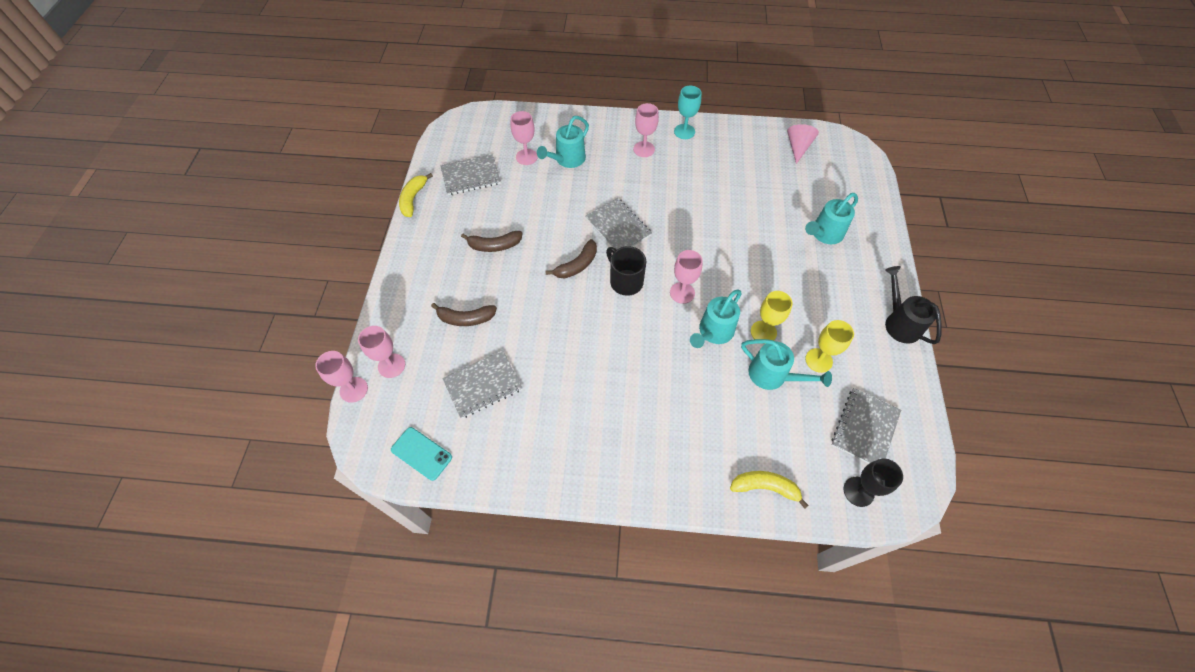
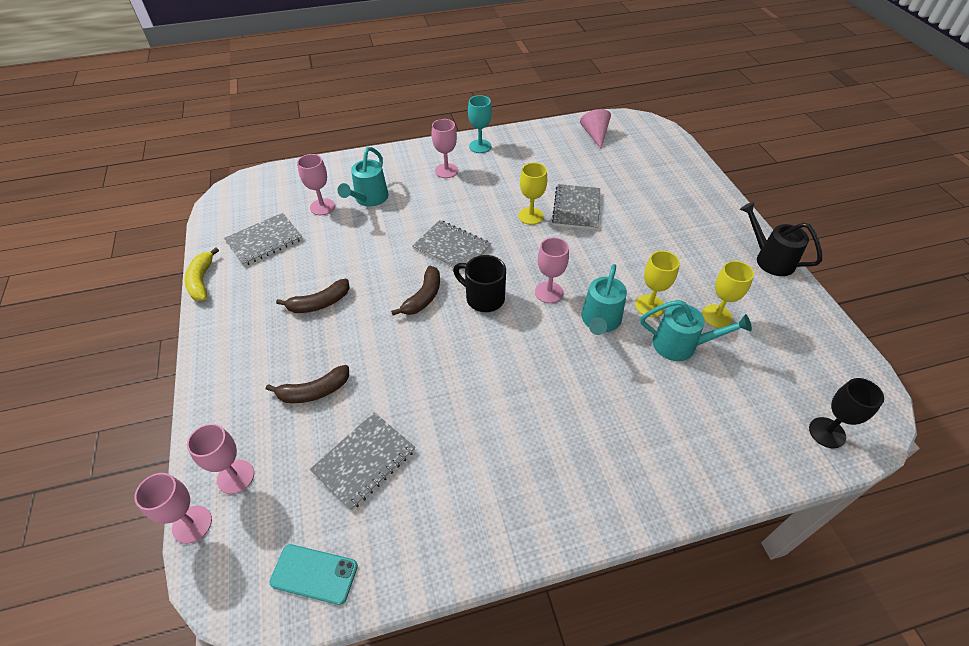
camera: 20 degrees left, 10 degrees down
(699, 215) = (530, 216): none -> yellow goblet
(765, 487) = (735, 463): yellow banana -> none
(824, 234) = (658, 201): turquoise watering can -> none
(864, 428) = (796, 367): grey notebook -> grey notebook (576, 208)

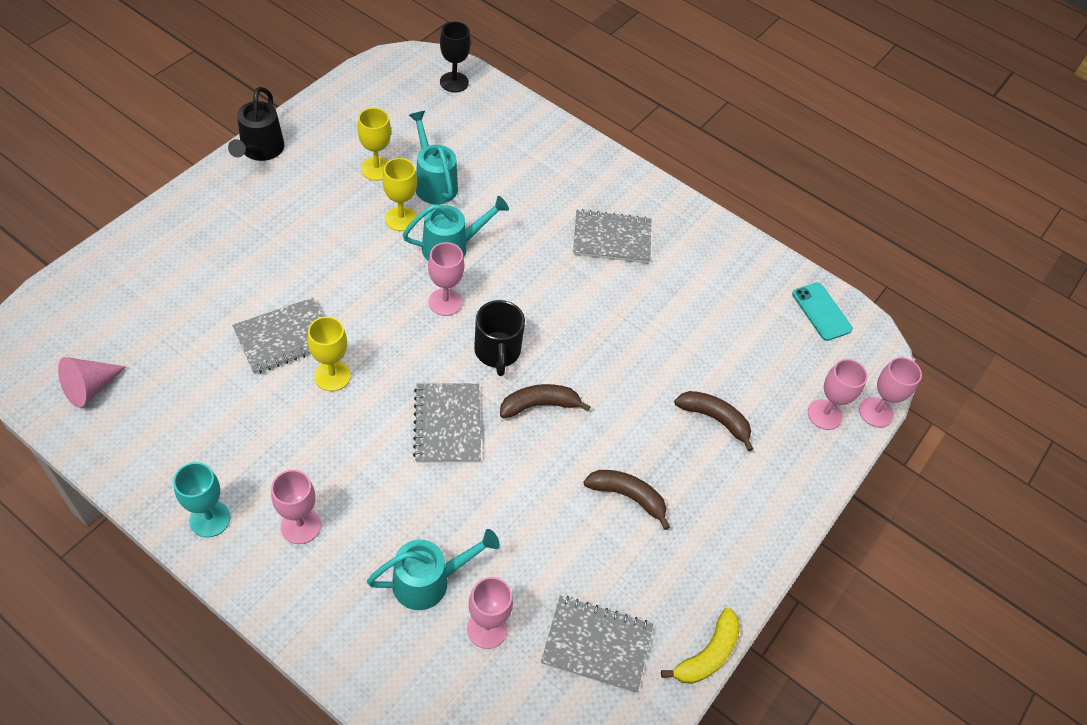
camera: 135 degrees left, 5 degrees up
(364, 461) = (730, 337): grey notebook -> grey notebook (612, 238)

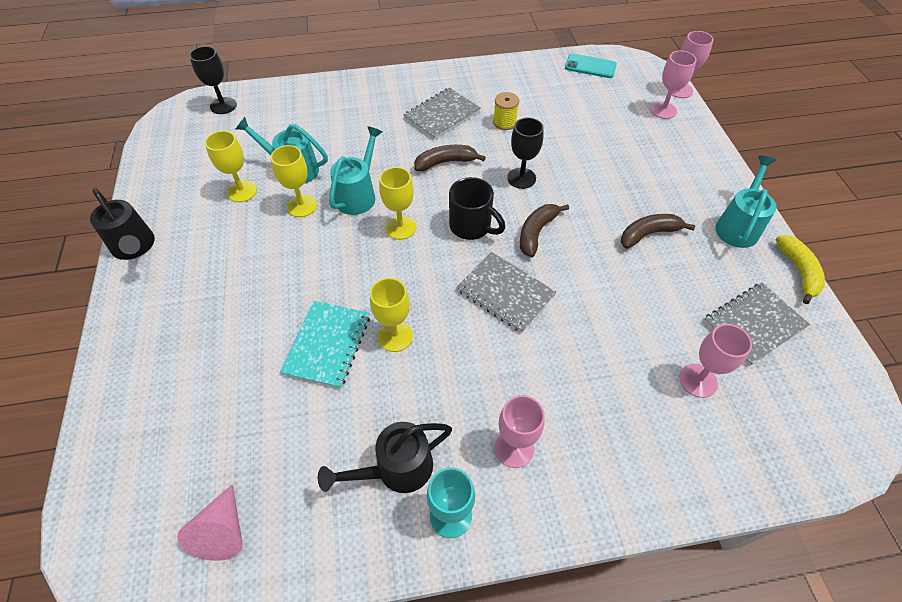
camera: 40 degrees left, 0 degrees up
(217, 458) = (396, 469): none -> black watering can
(284, 337) = (327, 345): grey notebook -> turquoise notebook
(430, 580) = (631, 390): turquoise watering can -> turquoise watering can (738, 225)
(445, 302) = (400, 227): pink goblet -> yellow goblet
(595, 352) = (521, 178): none -> black goblet
(655, 292) = (504, 122): none -> yellow spool
(714, 419) = (625, 157): brown banana -> brown banana (445, 162)

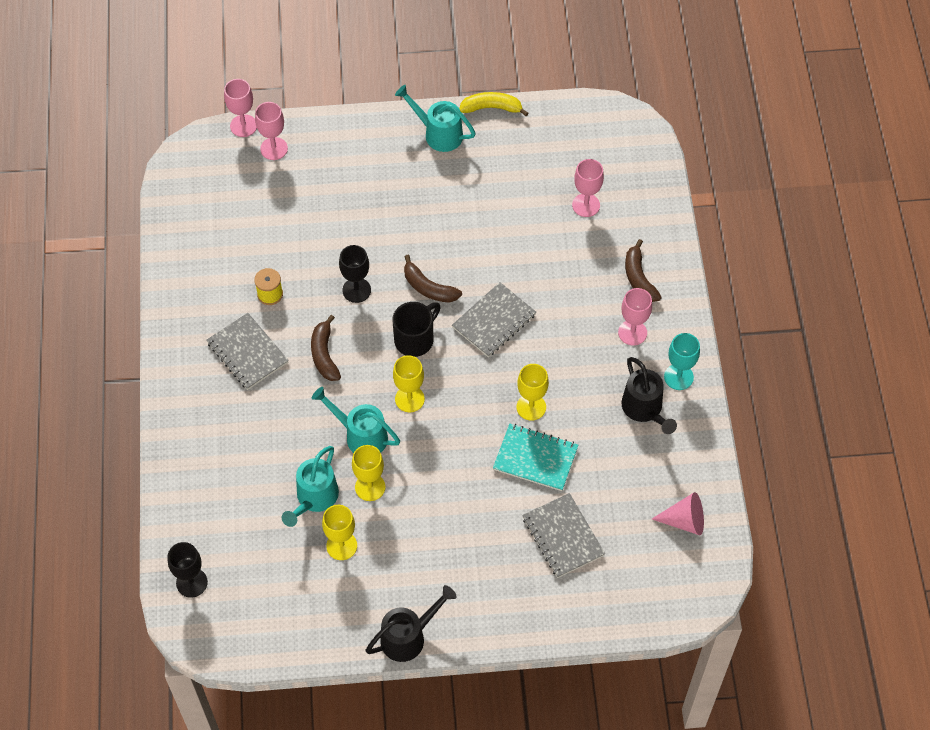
camera: 85 degrees left, 5 degrees up
(590, 66) = (186, 198): turquoise phone -> none
(648, 234) = (440, 202): brown banana -> brown banana (639, 278)
(753, 324) = (540, 155): grey notebook -> grey notebook (563, 536)

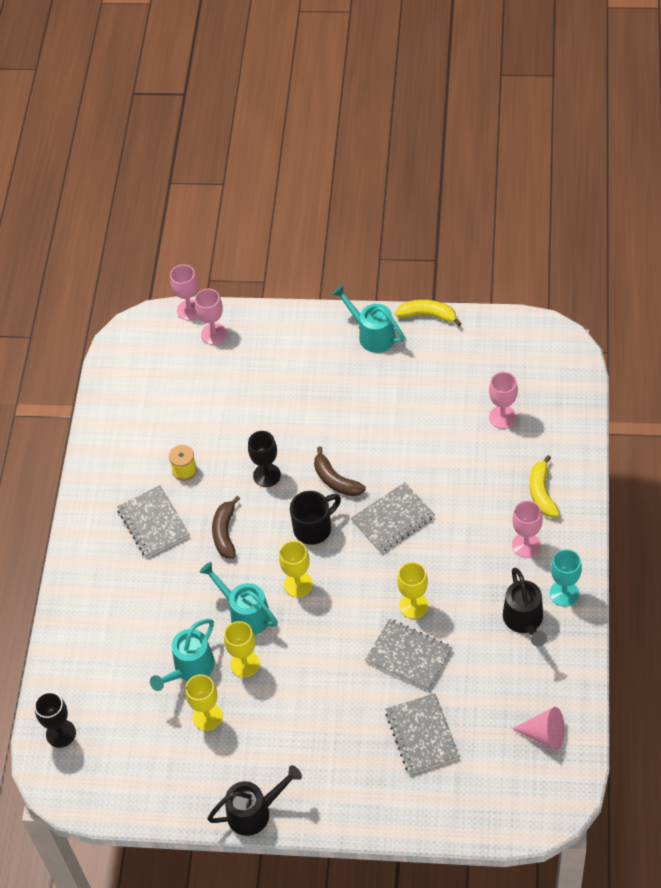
camera: 15 degrees right, 5 degrees down
(535, 458) = (409, 655): turquoise notebook -> grey notebook
(639, 278) = (542, 493): brown banana -> yellow banana

